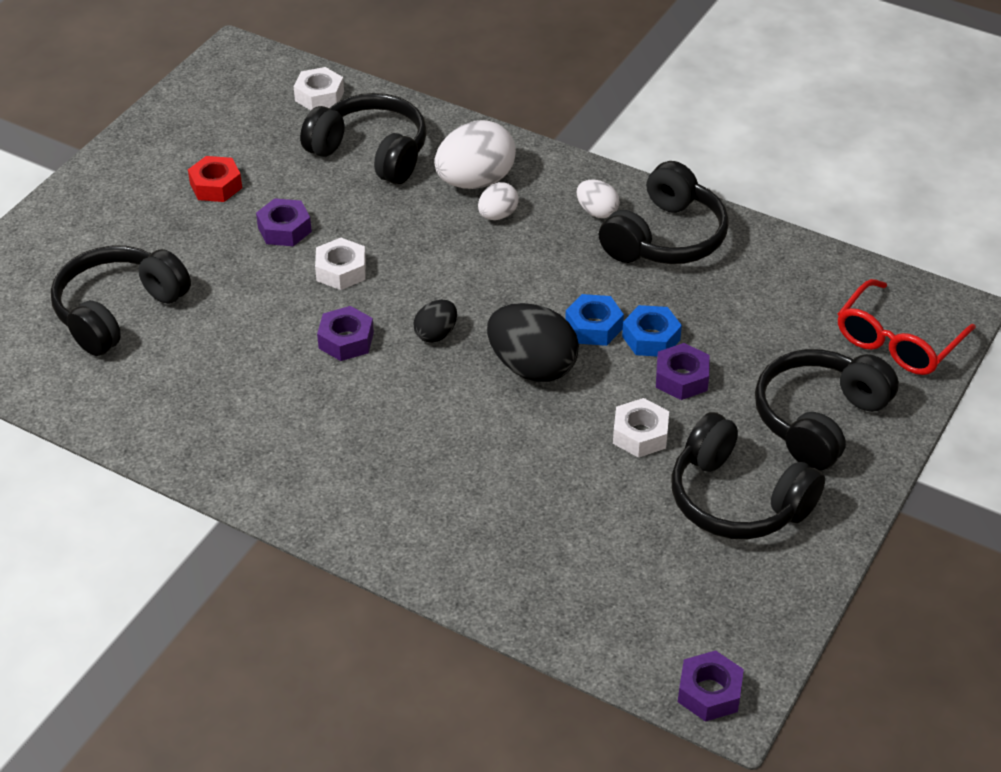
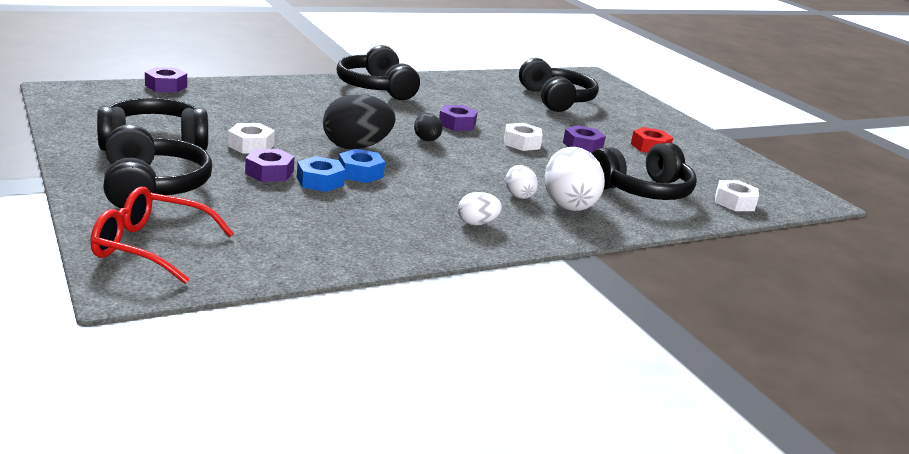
camera: 120 degrees right, 20 degrees down
(665, 238) = (411, 230): black headphones -> black headphones (376, 88)
(709, 692) = (74, 90): purple nut -> purple nut (166, 86)
(897, 341) = (151, 247): red glasses -> red glasses turned 60 degrees counterclockwise

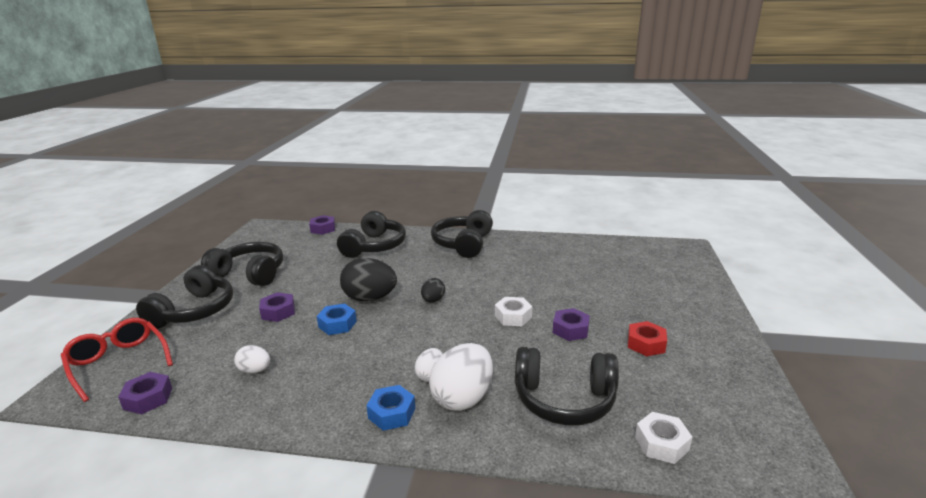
camera: 40 degrees right, 0 degrees up
(251, 145) = (302, 285): white nut -> none
(320, 181) = (299, 327): blue nut -> blue nut (392, 413)
(457, 124) = (481, 287): purple nut -> purple nut (148, 398)
(477, 223) = (351, 399): white egg -> white egg (255, 370)
(556, 100) = (611, 273): black headphones -> black headphones (374, 246)

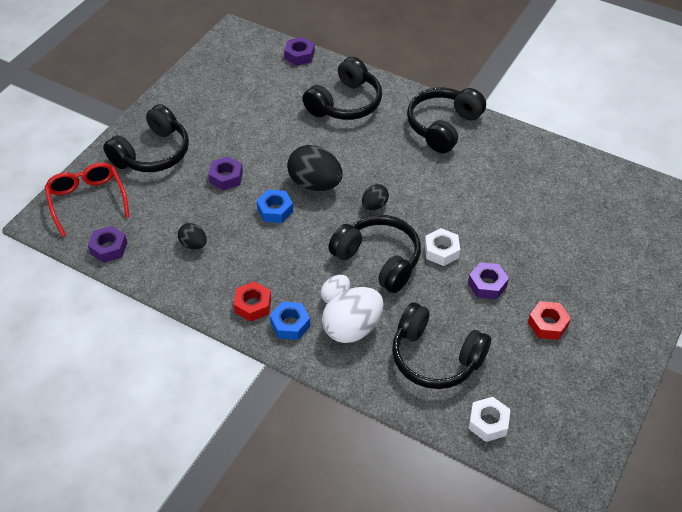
camera: 20 degrees right, 25 degrees up
(249, 274) = (209, 112): black headphones -> black headphones (378, 260)
(255, 370) = (193, 244): white egg -> black egg
(341, 407) = (253, 305): none -> red nut

